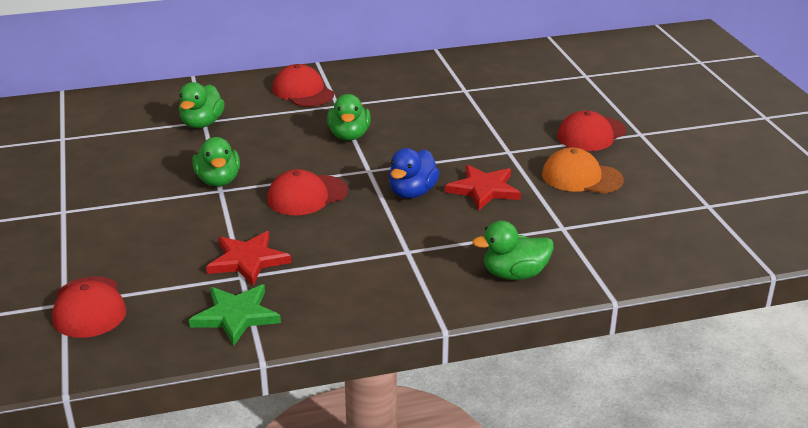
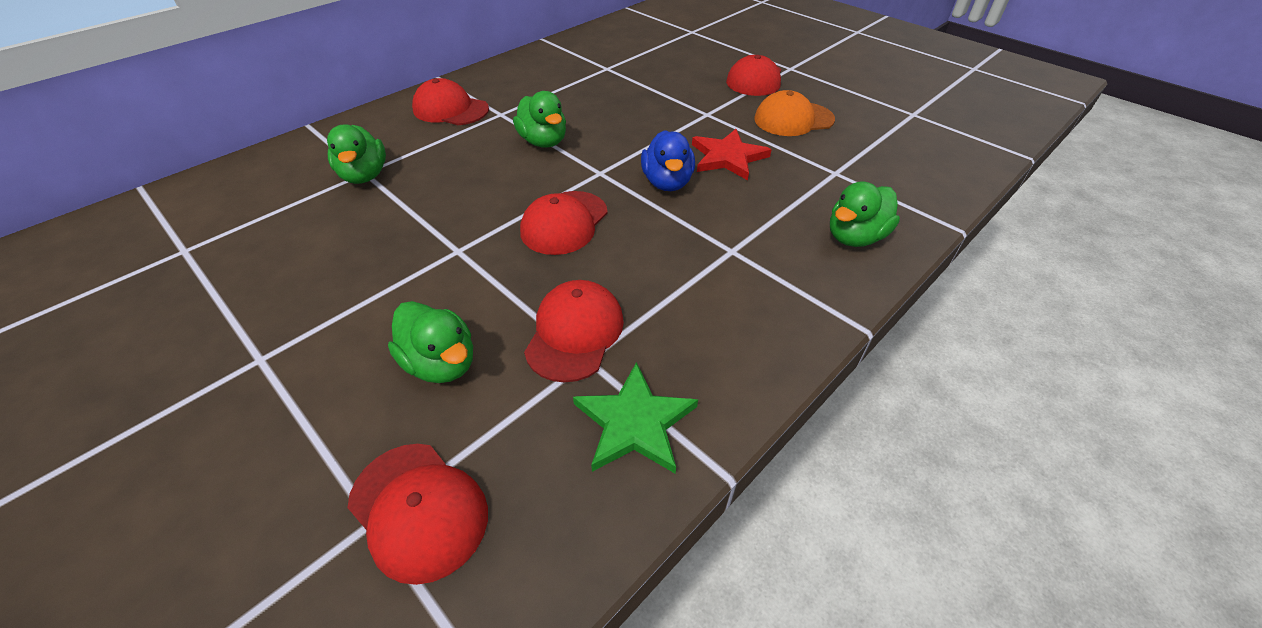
camera: 30 degrees left, 15 degrees up
(218, 180) = (444, 239): green duck -> green duck (441, 363)
(248, 260) = (575, 333): red star -> red cap

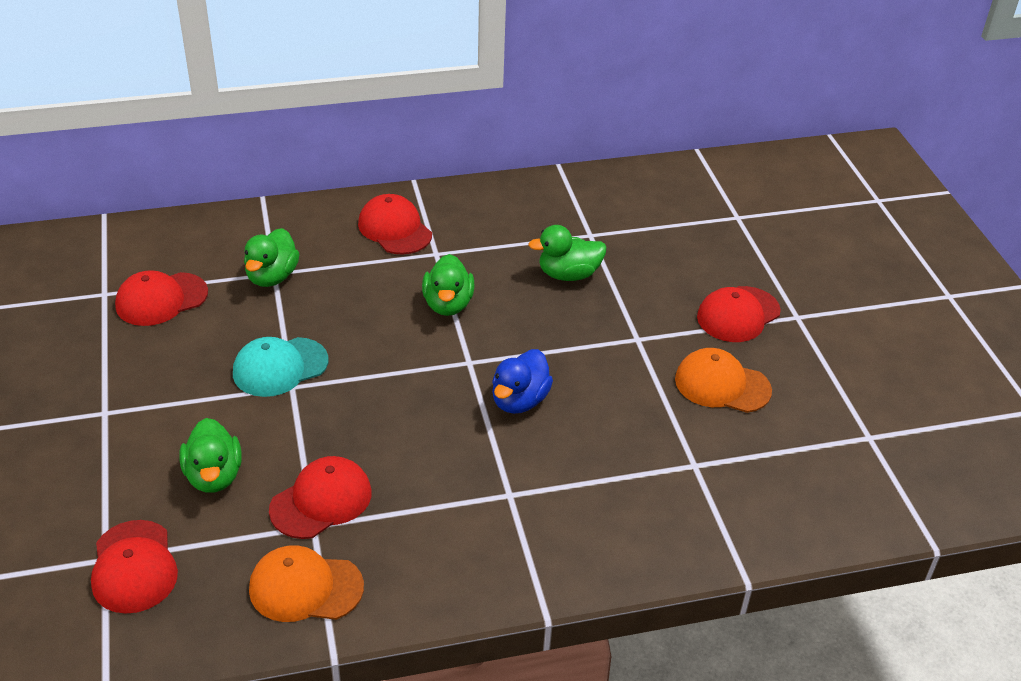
camera: 30 degrees right, 5 degrees down
(432, 240) = (280, 367): none -> turquoise cap
(564, 223) = (394, 400): red cap -> red cap (161, 299)
(635, 423) = (305, 587): green star -> orange cap
(728, 157) = (605, 399): red star -> none
(855, 237) = (634, 536): green duck -> green duck (568, 274)

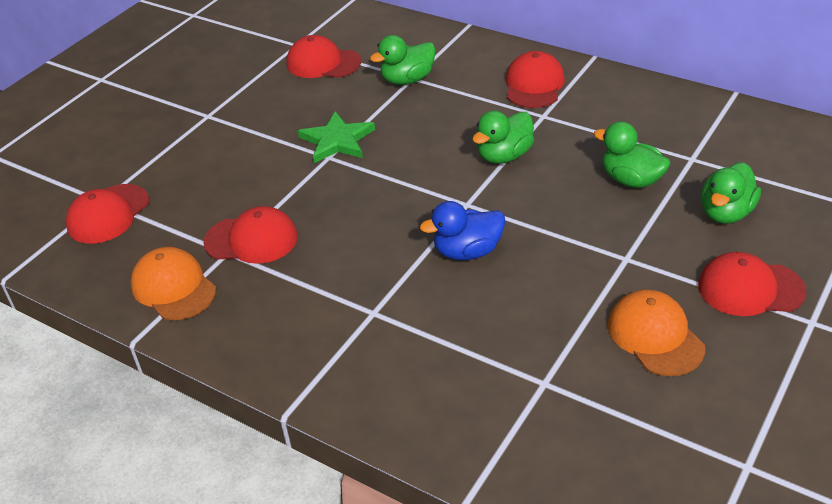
camera: 50 degrees right, 0 degrees up
(214, 476) = (214, 187): green duck -> green duck (726, 213)
(280, 367) = (337, 140): turquoise cap -> green star

